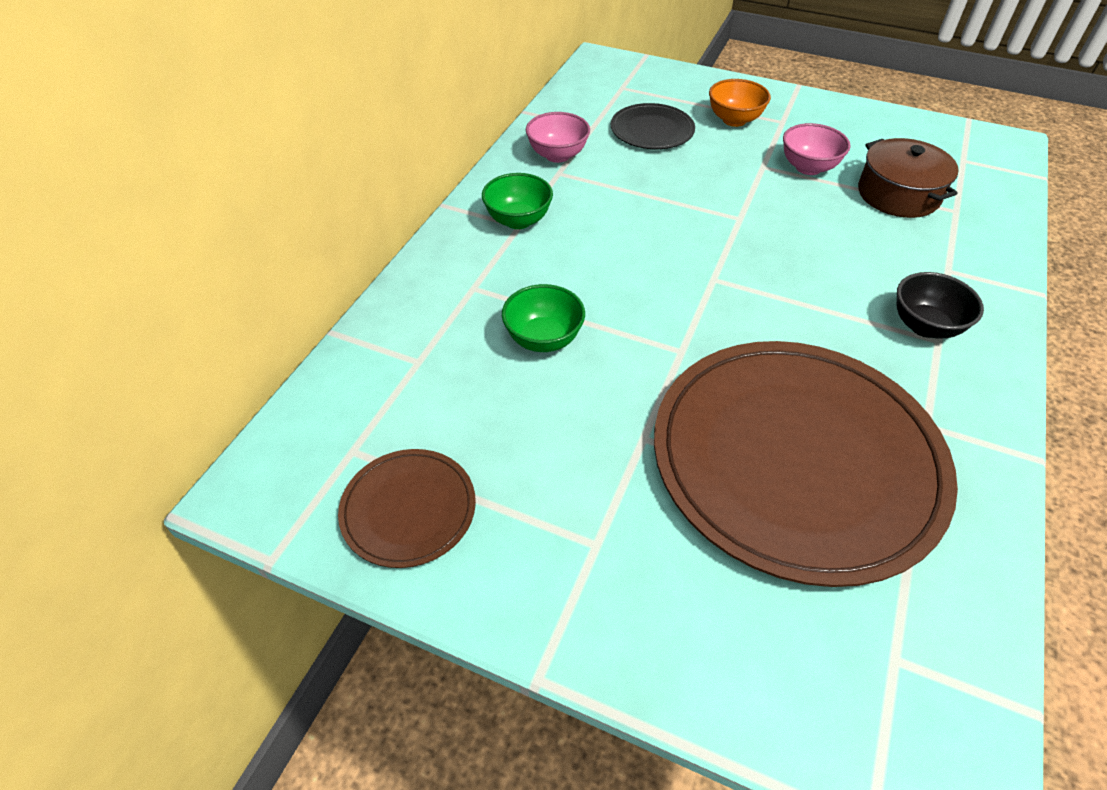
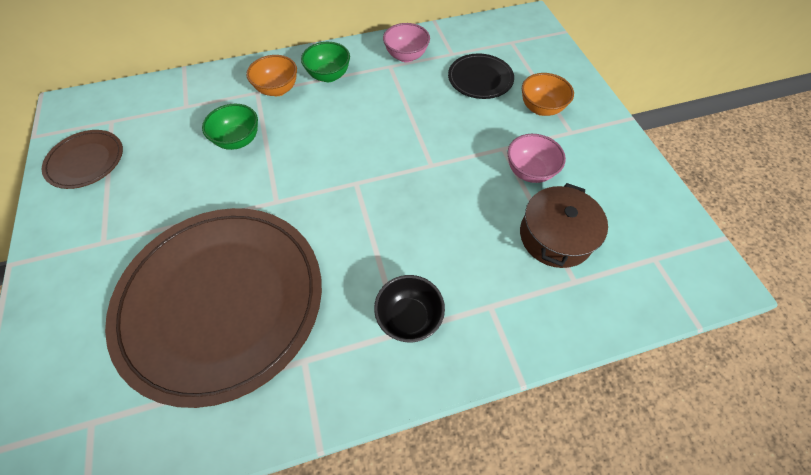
camera: 50 degrees right, 10 degrees up
(490, 269) = (277, 89): none -> orange bowl

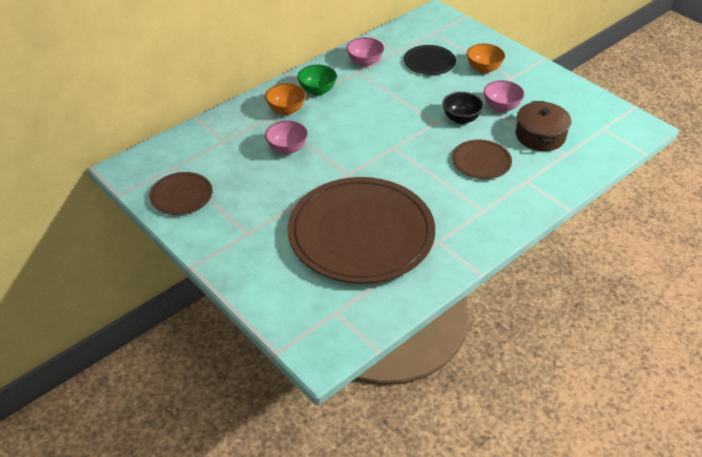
camera: 25 degrees left, 15 degrees down
(238, 140) = (287, 149): green bowl -> pink bowl
(409, 317) = (483, 202): black bowl -> black bowl (461, 119)
(449, 247) = (481, 161): none -> brown plate

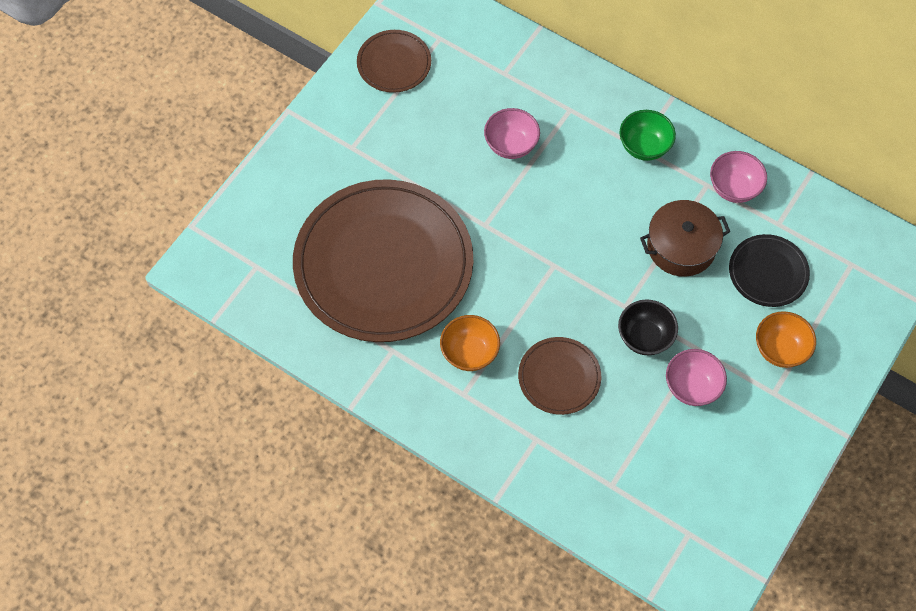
camera: 75 degrees right, 20 degrees up
(286, 110) = (588, 122): orange bowl -> orange bowl (469, 352)
(540, 136) = (641, 447): brown pot -> brown pot (681, 246)

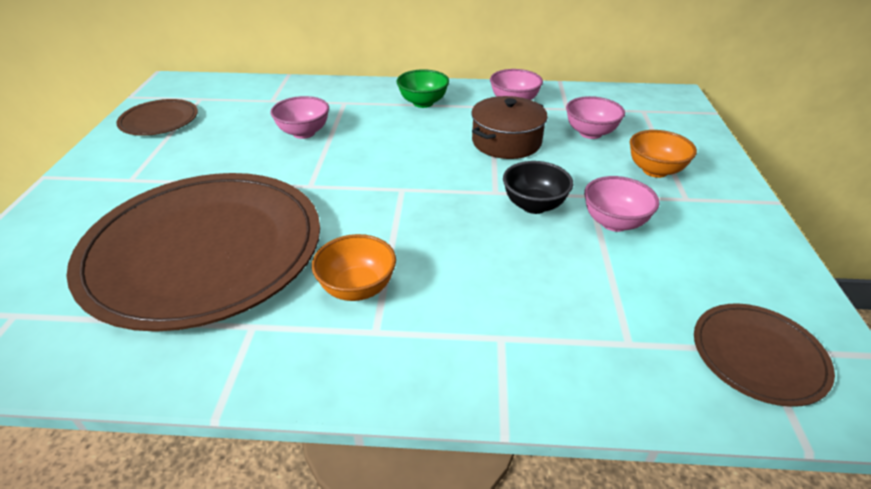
camera: 30 degrees left, 25 degrees down
(559, 377) = (478, 268): brown plate -> brown plate (758, 355)
(768, 272) = (590, 133): black plate -> pink bowl

